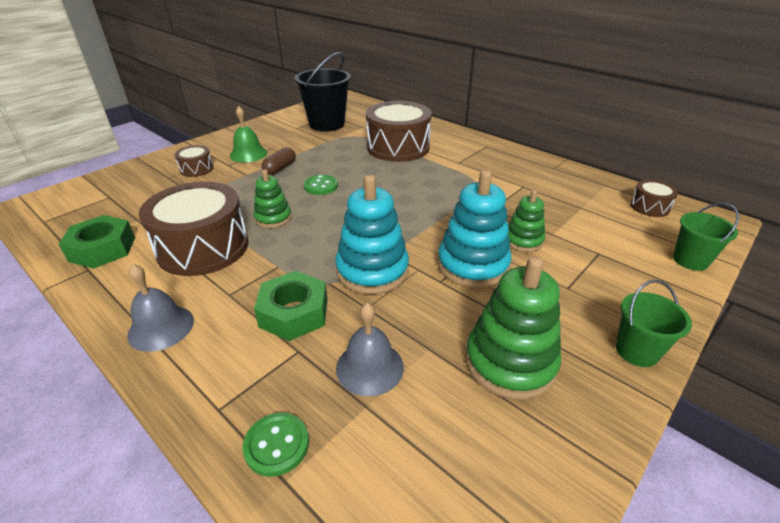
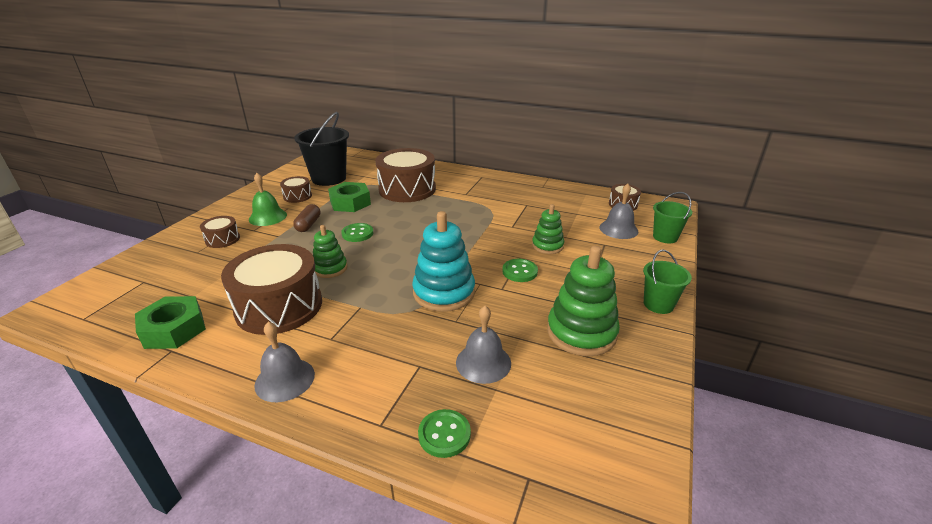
camera: 20 degrees left, 5 degrees down
(287, 138) = (297, 196): none -> brown drum
(294, 313) = (398, 339): green nut -> green nut (350, 203)
(472, 265) = (519, 271): turquoise stacking toy -> green button
(628, 237) = (618, 229): none -> grey bell

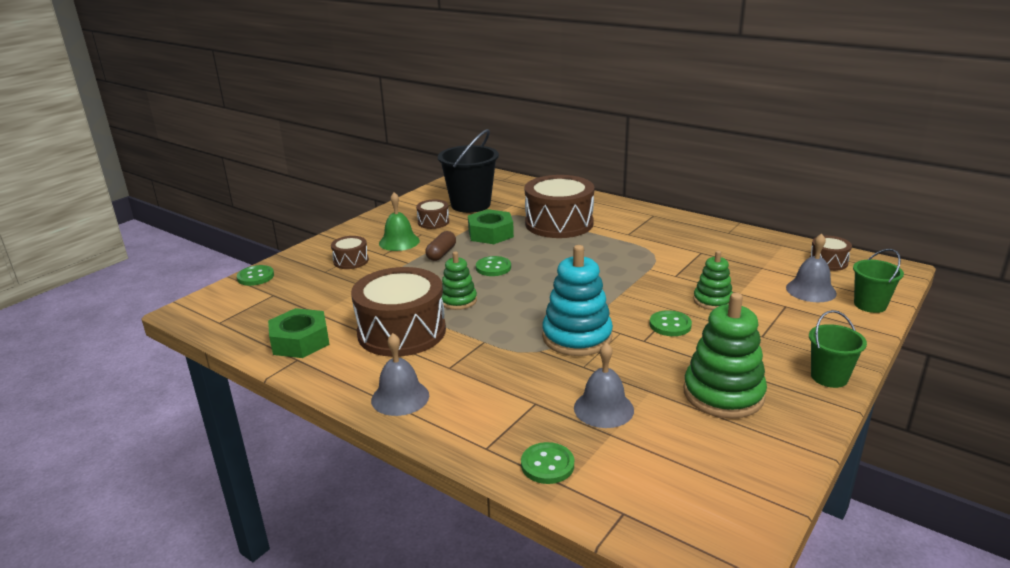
camera: 15 degrees right, 5 degrees down
(124, 264) = (255, 277): none -> green button

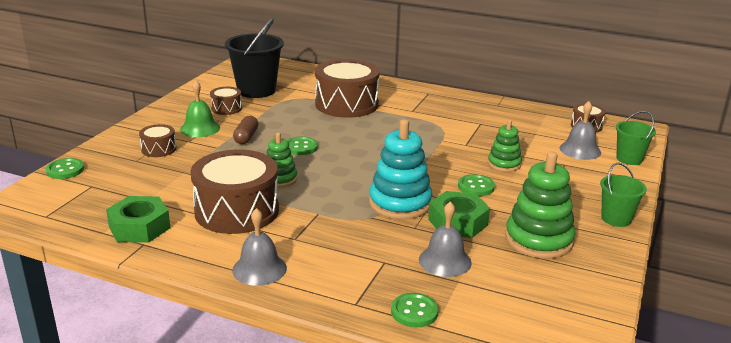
camera: 15 degrees left, 0 degrees up
(490, 234) = (286, 116): green nut -> green nut (457, 222)

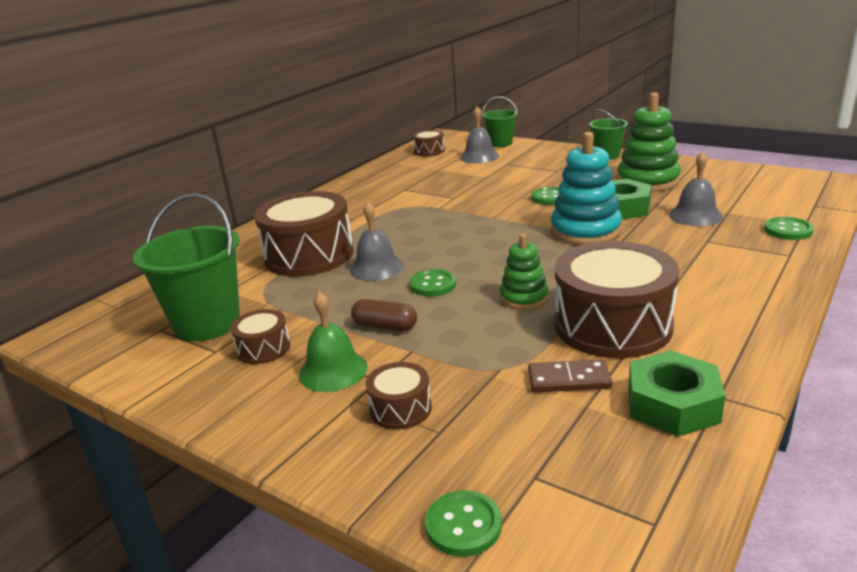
camera: 75 degrees left, 0 degrees up
(174, 195) = (569, 379): none -> brown domino
(256, 90) = (207, 323): black bucket -> green bucket
(259, 269) = (748, 305): grey bell -> grey bell (376, 268)
(504, 164) = (502, 184): green stacking toy -> none

